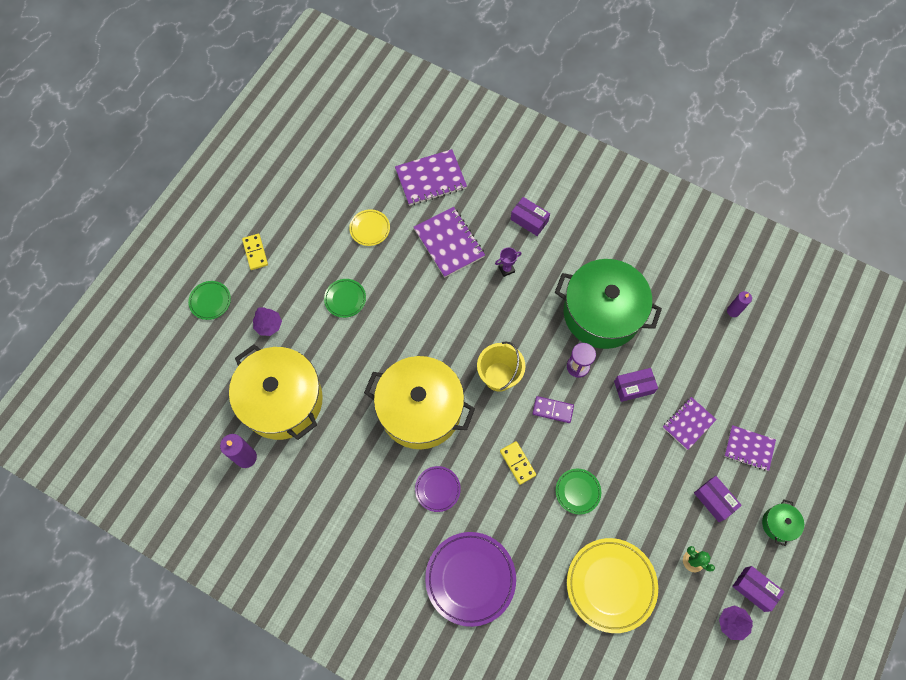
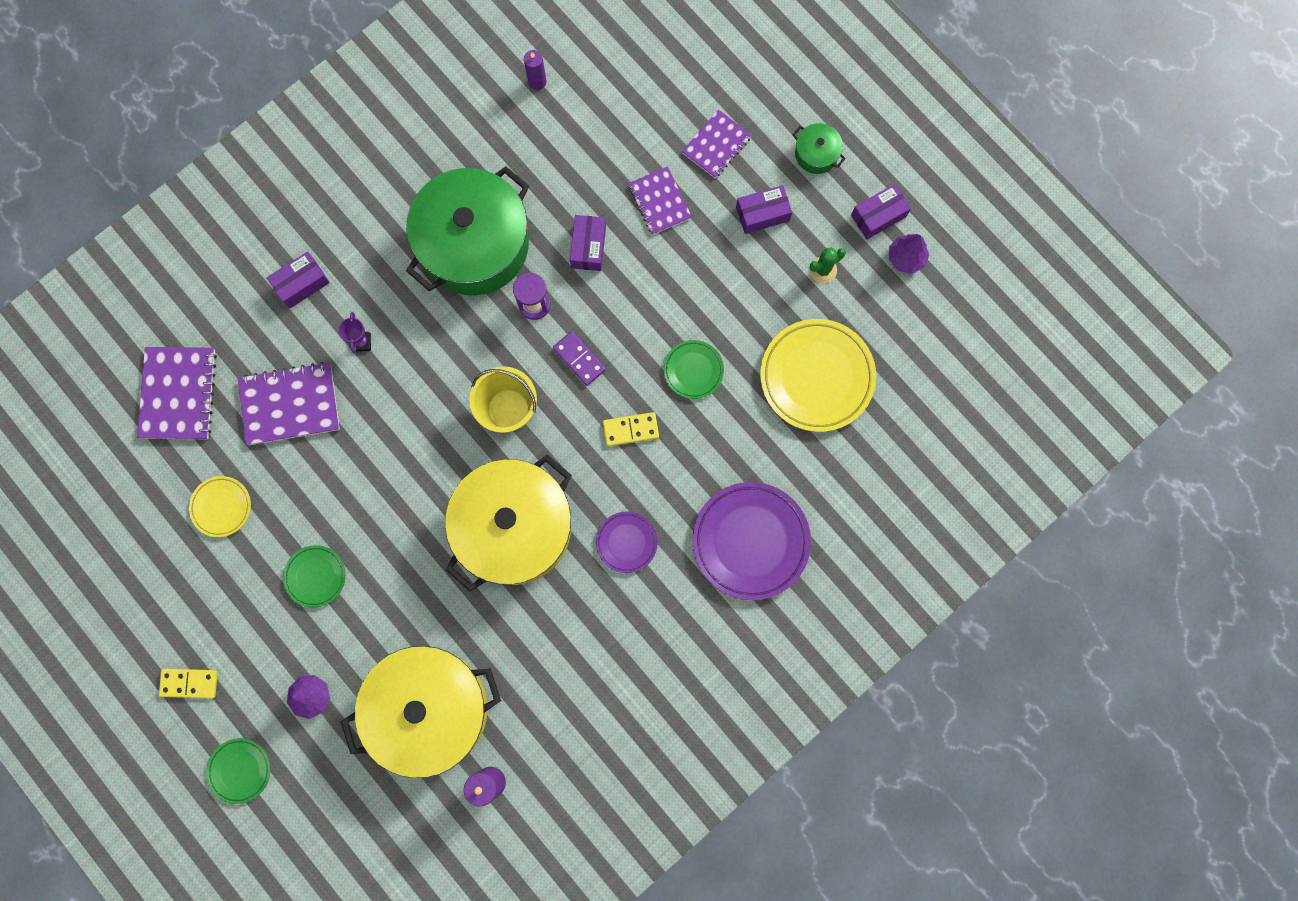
camera: 70 degrees left, 10 degrees up
(552, 410) = (579, 359): purple domino -> purple domino turned 75 degrees counterclockwise

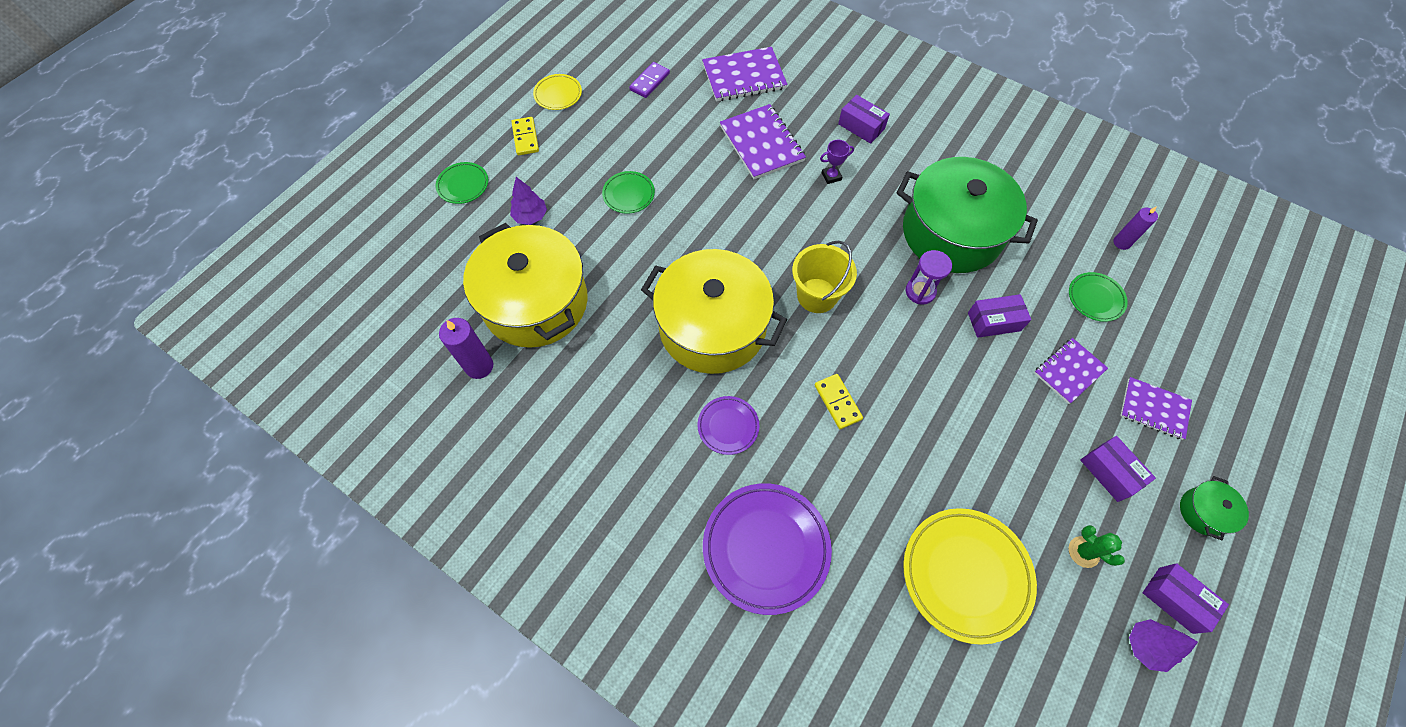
camera: 75 degrees right, 15 degrees down
(221, 507) = (666, 122): yellow plate -> yellow plate (558, 94)
(579, 359) = (886, 340): purple domino -> purple domino (649, 81)
(693, 370) = (919, 445): green plate -> green plate (1095, 298)

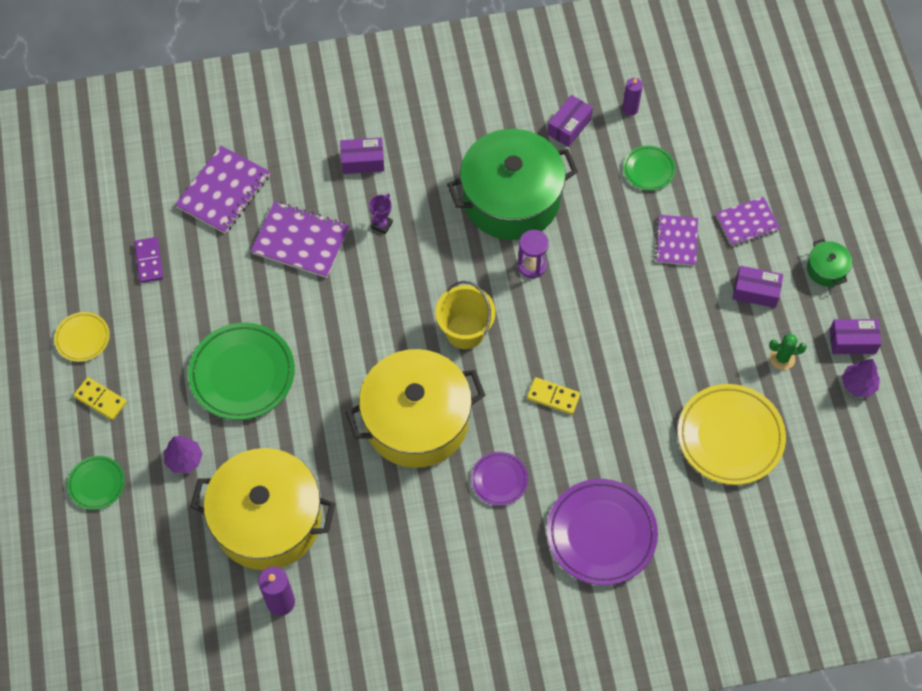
camera: 45 degrees left, 0 degrees up
(628, 194) = (242, 374): green plate -> green plate, size x1.91
(994, 321) = (599, 246): purple box -> purple box (569, 126)

